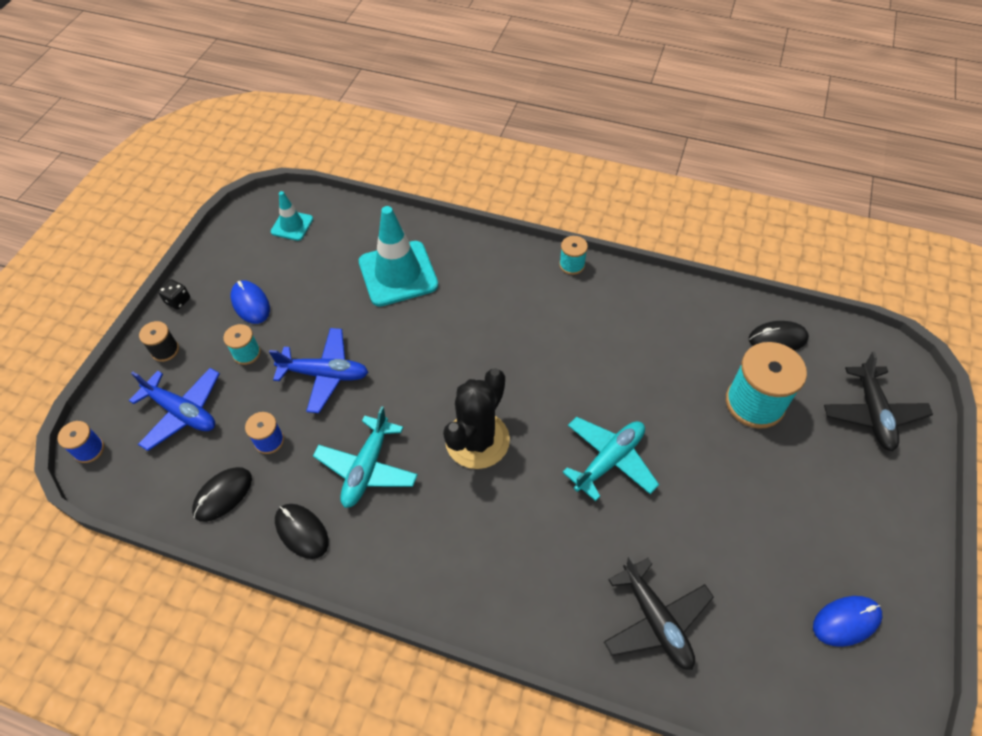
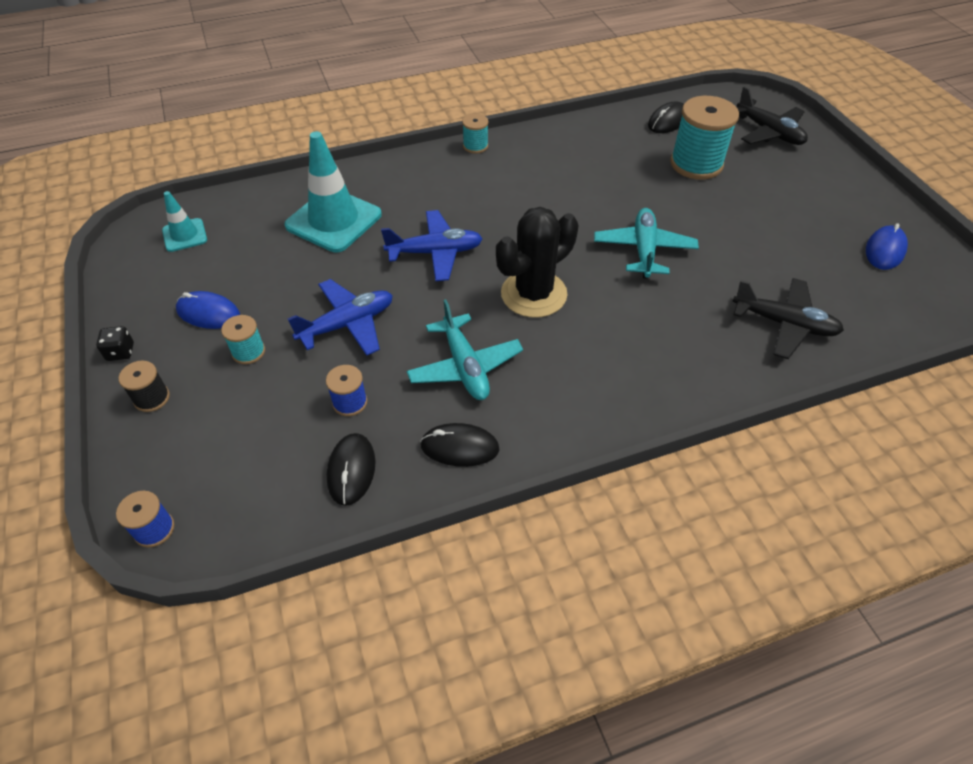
camera: 40 degrees left, 5 degrees down
(182, 412) = (230, 435): blue plane -> blue plane (435, 252)
(477, 440) = (534, 294): black cactus -> black cactus turned 60 degrees clockwise

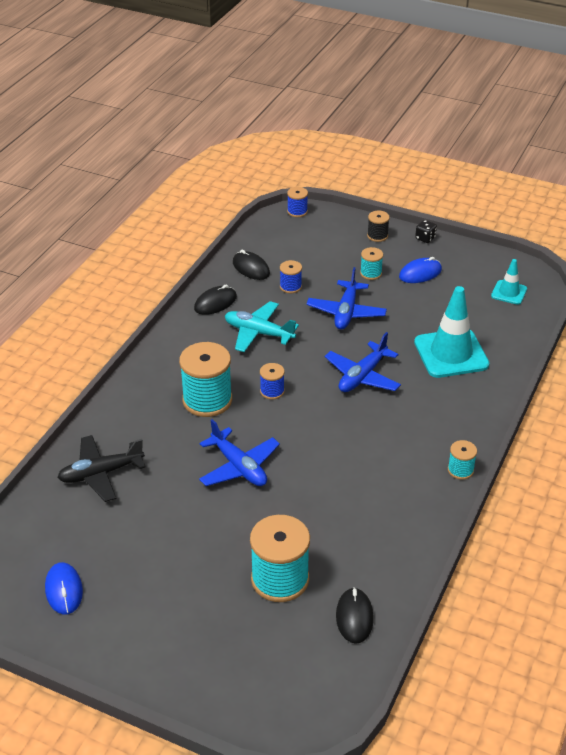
camera: 135 degrees right, 10 degrees down
(534, 294) = (272, 391): black cactus -> blue spool
(607, 328) = (207, 400): none -> turquoise spool
(644, 250) = (239, 467): turquoise plane -> blue plane
(769, 132) = (253, 674): black plane -> none

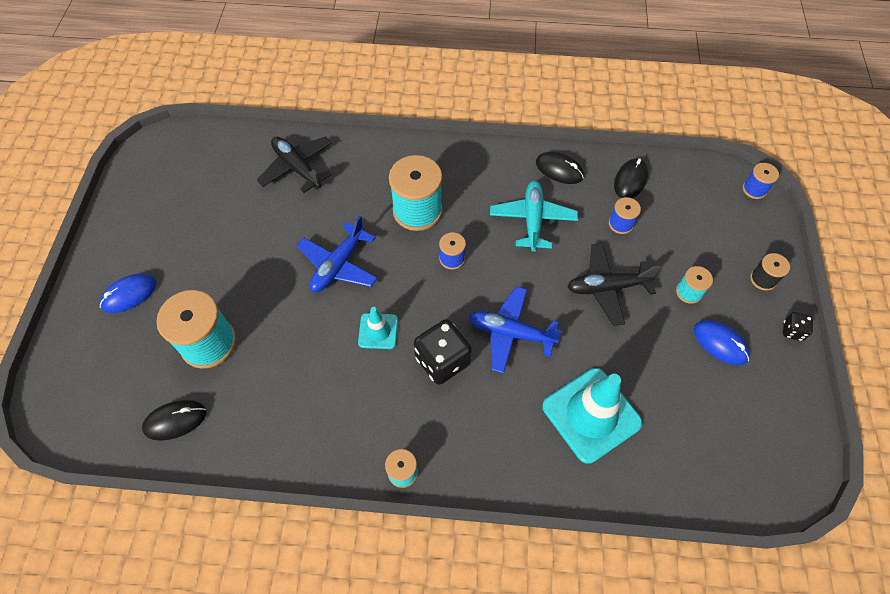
camera: 70 degrees right, 20 degrees up
(64, 590) = (164, 192): blue mouse -> blue mouse (129, 294)
(346, 312) = (607, 287): blue plane -> black plane
(370, 422) = (442, 361): none -> black dice
(509, 292) = (744, 456): turquoise traffic cone -> turquoise traffic cone (378, 331)

